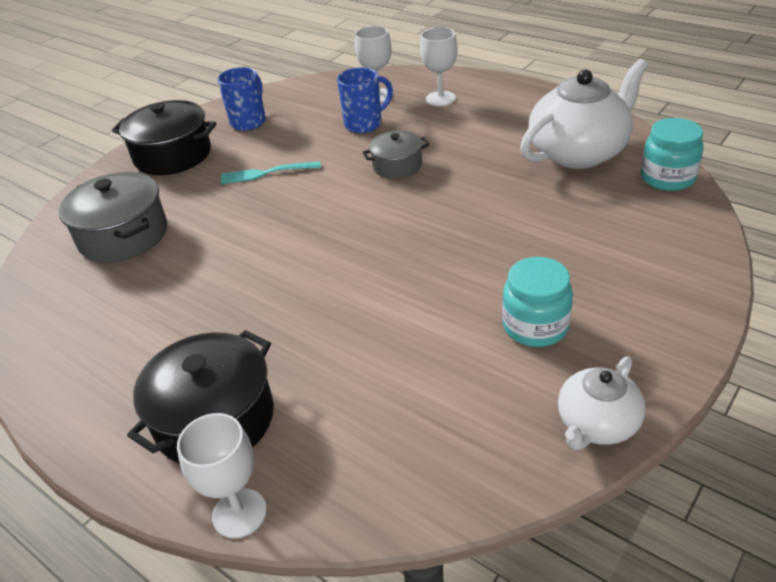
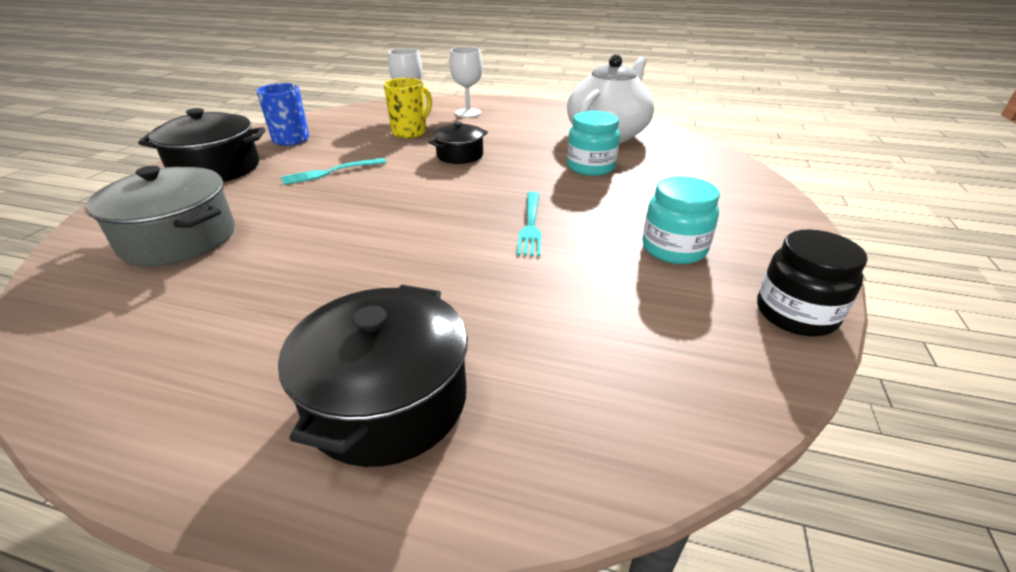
camera: 25 degrees left, 5 degrees down
(239, 513) = (484, 508): white goblet -> none
(364, 124) = (410, 132): blue mug -> yellow mug
(397, 166) = (460, 155): grey pot -> black pot
(414, 272) = (531, 225): none -> turquoise fork
(597, 424) = (795, 314): white teapot -> black jar
(667, 178) = (686, 142): turquoise jar -> turquoise jar (590, 167)

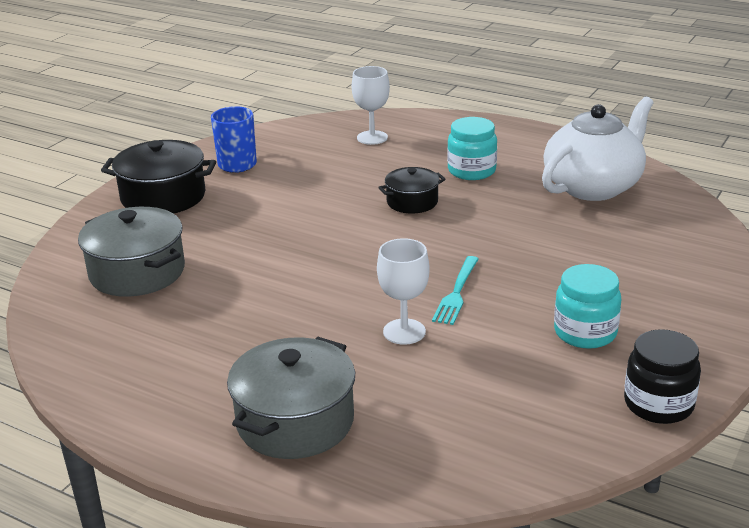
camera: 15 degrees right, 5 degrees down
(330, 172) = (274, 211): turquoise fork -> none
(387, 400) = (295, 421): black pot -> grey pot
(410, 132) = (366, 164): yellow mug -> none
(468, 113) = (440, 140): white goblet -> white goblet (404, 332)
(590, 167) = (550, 231): turquoise jar -> turquoise jar (471, 171)

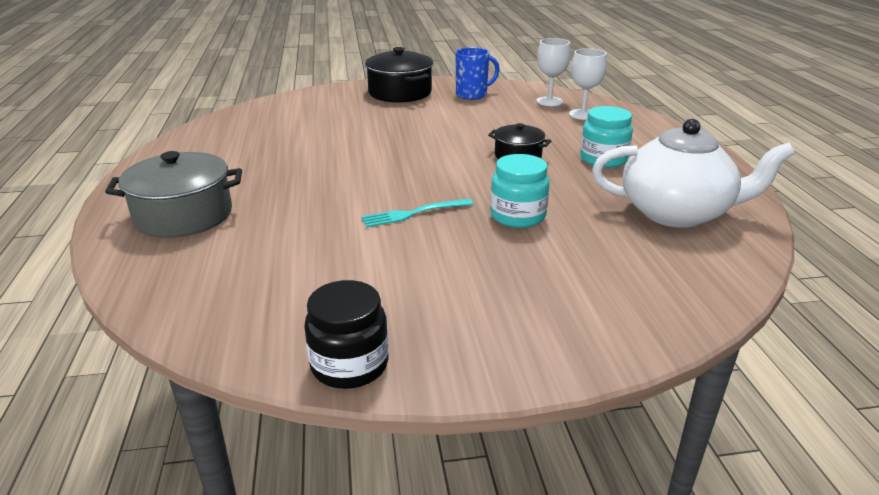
camera: 50 degrees right, 0 degrees up
(137, 272) = (306, 116): grey pot -> none
(404, 332) = (334, 213): white goblet -> white goblet (549, 101)
(585, 332) = (426, 287): turquoise jar -> turquoise jar (518, 216)

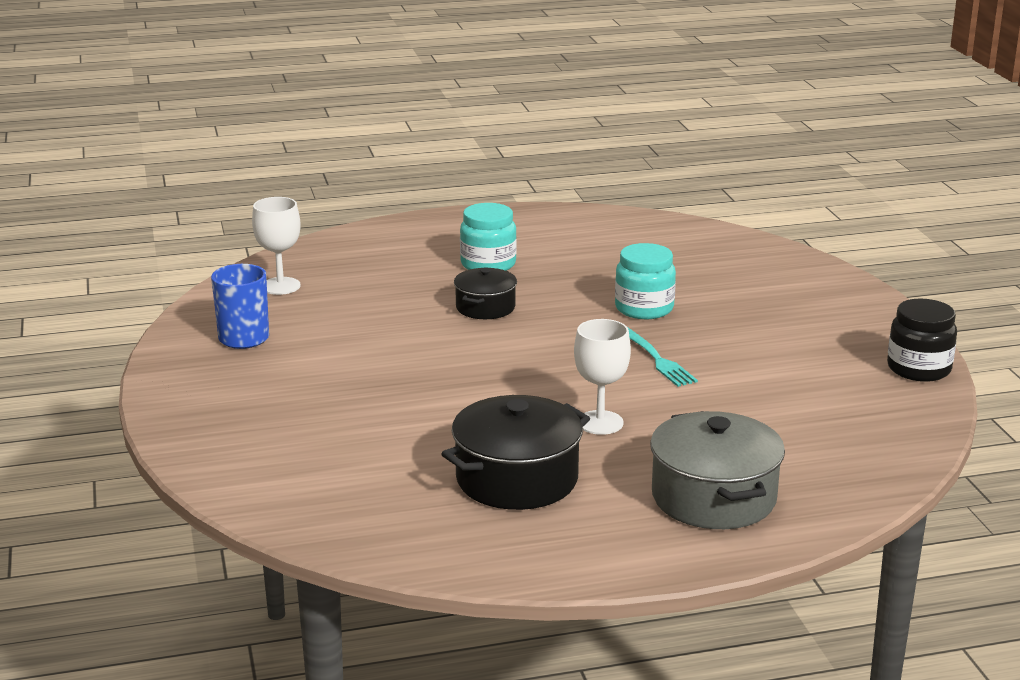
camera: 95 degrees left, 5 degrees down
(400, 93) = (224, 395): black pot -> black pot (517, 479)
(583, 114) = (337, 268): white goblet -> white goblet (600, 423)
(677, 213) = (612, 242): white teapot -> none

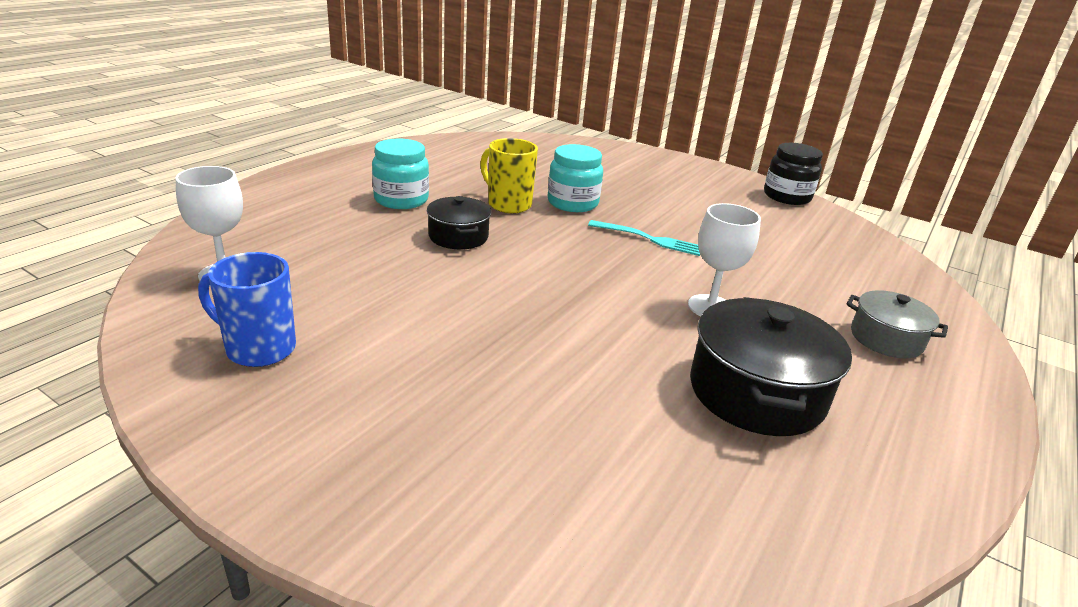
camera: 45 degrees left, 5 degrees up
(577, 293) = (508, 204): none -> yellow mug
(714, 497) = (886, 339): grey pot -> grey pot, size x0.60

